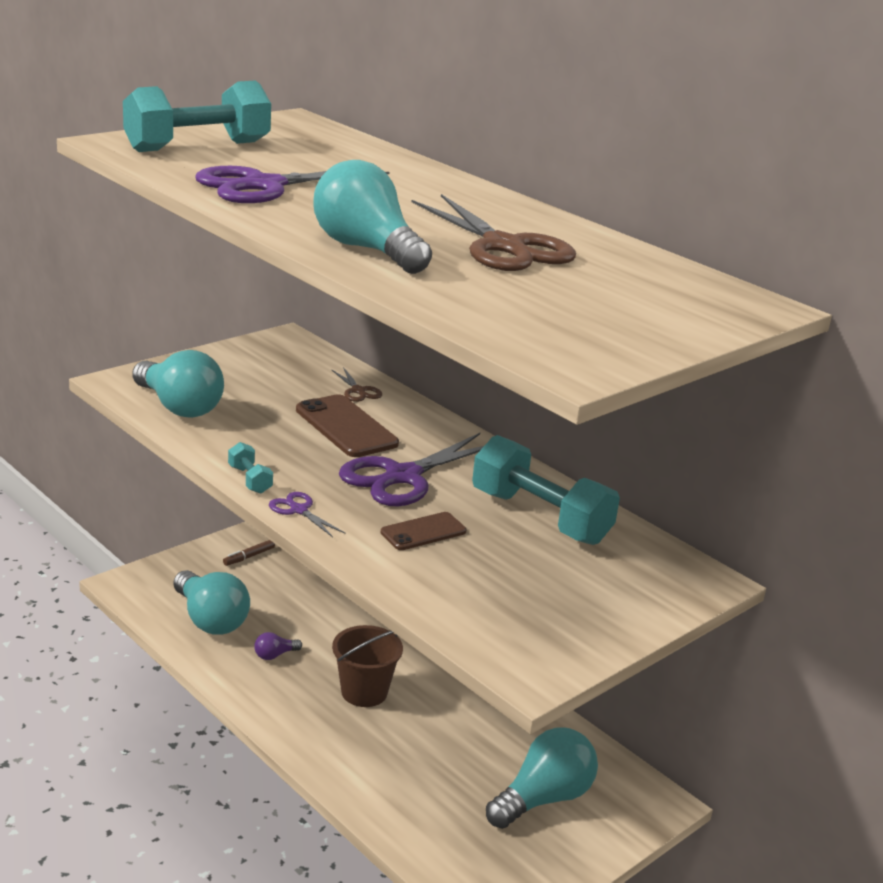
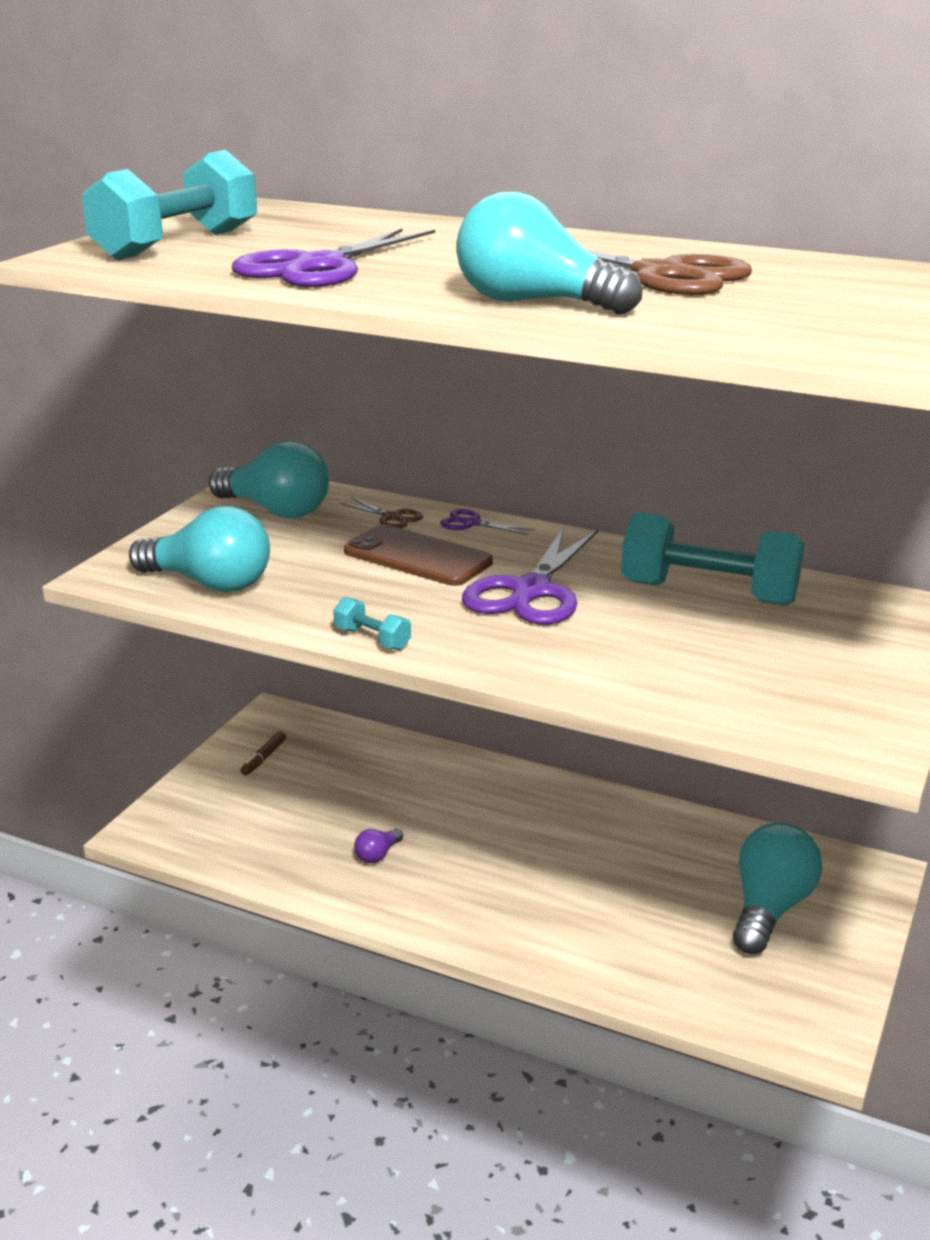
camera: 20 degrees left, 0 degrees up
(210, 619) = (274, 840): turquoise light bulb -> turquoise light bulb (276, 510)
(299, 510) = (459, 656): purple scissors -> purple scissors (472, 523)
(364, 692) = (504, 862): brown bucket -> none
(423, 532) = (612, 641): brown phone -> none

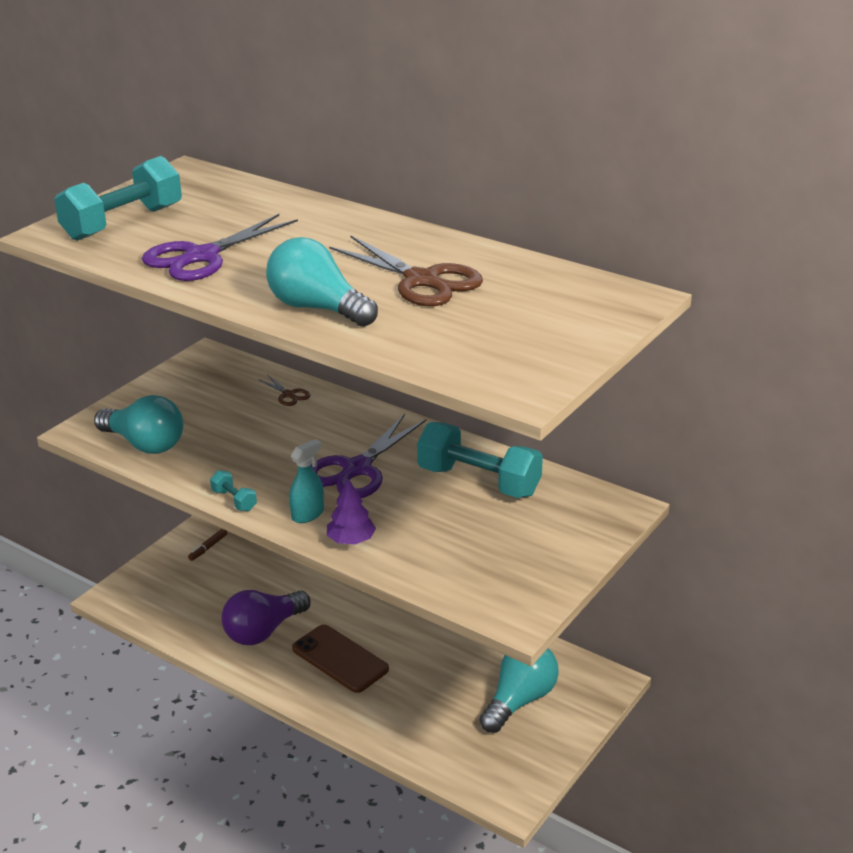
camera: 10 degrees right, 5 degrees up
(276, 510) = (211, 382): turquoise light bulb -> none
(377, 855) = (263, 631): purple light bulb -> purple light bulb, size x2.31
(417, 557) = (292, 432): brown phone -> brown phone (340, 659)
(472, 523) = (342, 405): purple scissors -> none
(489, 648) = (308, 514): none -> turquoise spray bottle
(569, 673) = (351, 540): none -> purple tree

